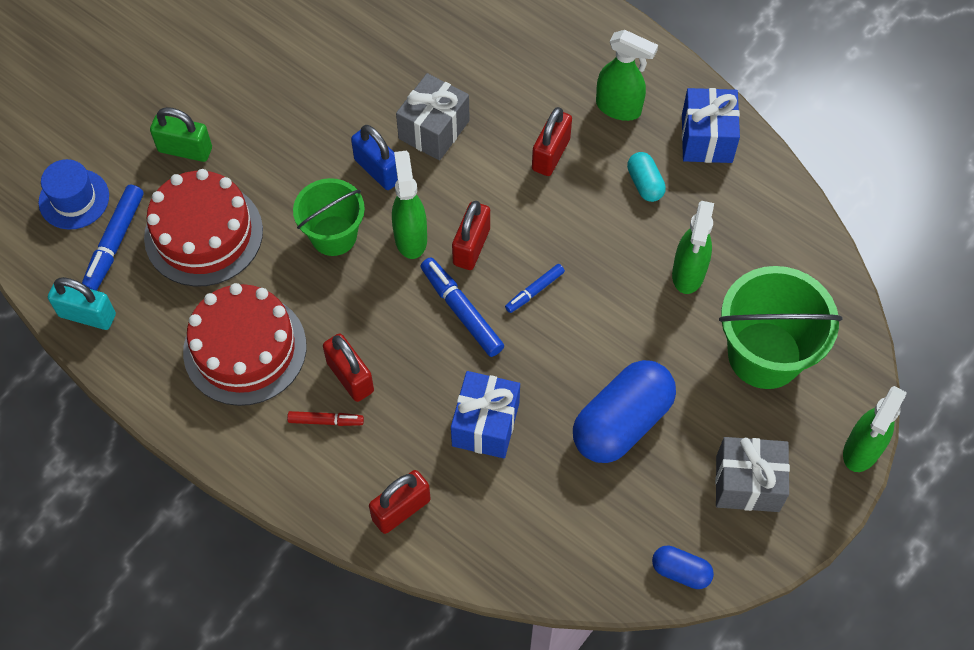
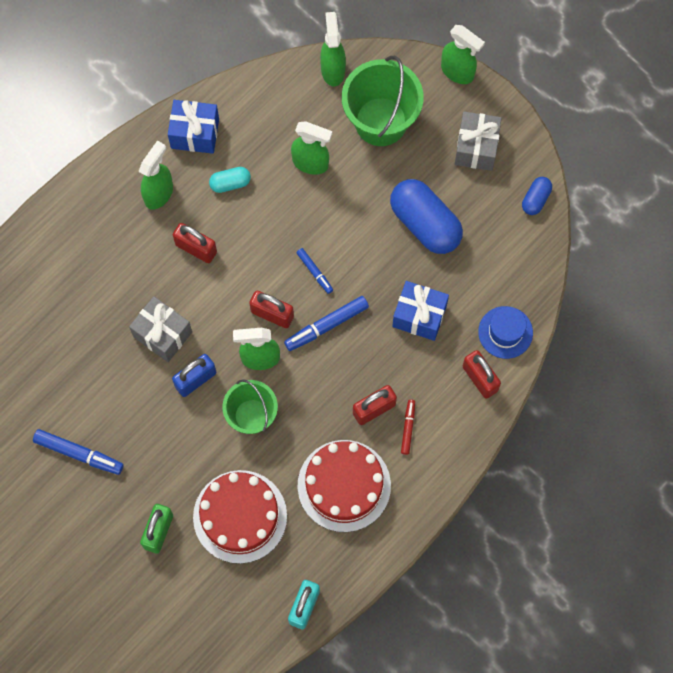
camera: 85 degrees left, 10 degrees up
(74, 199) = (196, 621): blue hat -> blue hat (505, 332)
(115, 243) = (241, 587): blue marker -> blue marker (79, 453)
(830, 289) = (333, 70): none -> green spray bottle

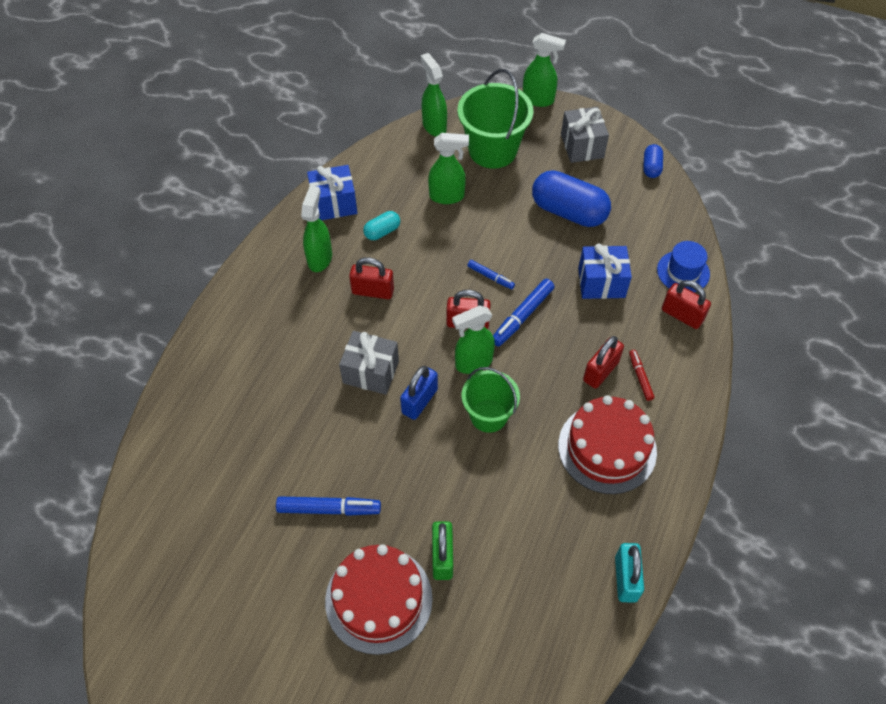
camera: 20 degrees left, 15 degrees down
(240, 516) = (519, 512): red cake -> red cake (379, 599)

